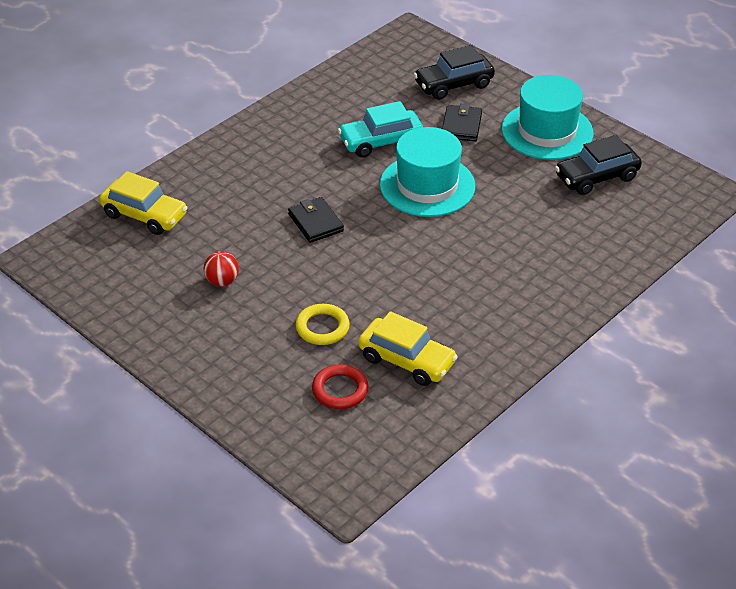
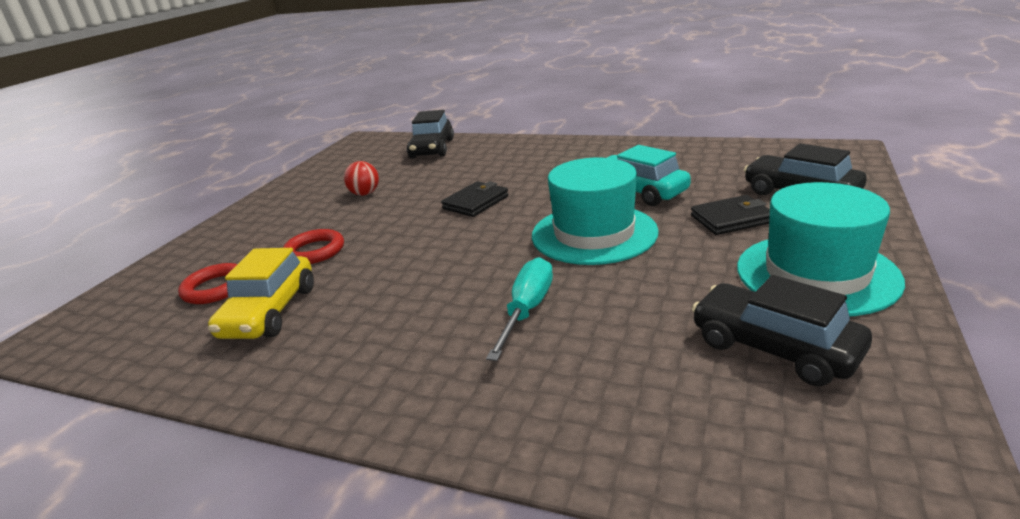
camera: 70 degrees right, 15 degrees down
(144, 215) = (432, 149): yellow car -> black car
(322, 327) = (314, 251): yellow ring -> red ring
(499, 244) = (527, 310): none -> turquoise screwdriver

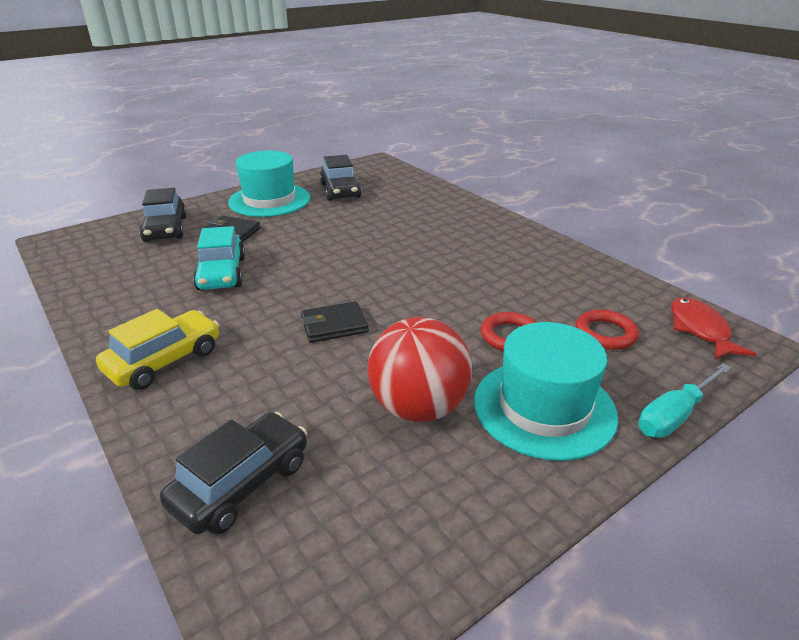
camera: 150 degrees left, 5 degrees up
(97, 333) = (700, 330): none -> red fish
(270, 312) = (557, 292): yellow car -> yellow car (164, 360)
(365, 194) = (418, 407): red ball -> red ball, size x2.09
(527, 310) = (407, 234): turquoise screwdriver -> turquoise screwdriver (674, 415)
(594, 233) = (309, 257): turquoise hat -> turquoise hat (544, 408)

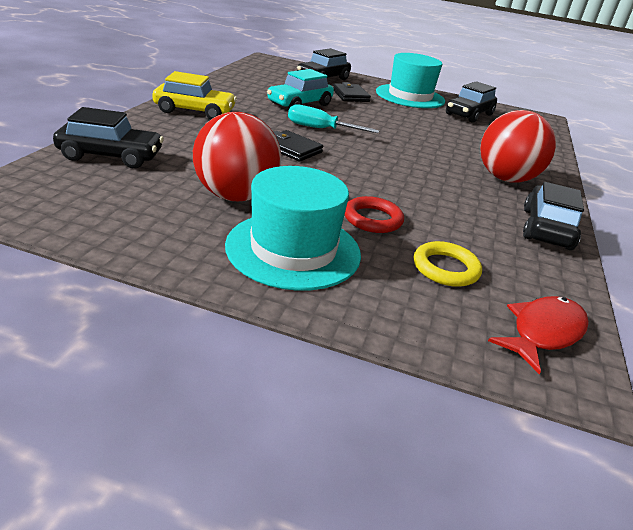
camera: 50 degrees right, 0 degrees up
(476, 235) = (505, 179): none -> red ball
(565, 257) = (546, 228): none -> black car
(605, 334) = (445, 268): red ring -> yellow ring
(674, 415) = (361, 325): turquoise screwdriver -> turquoise screwdriver (320, 129)

